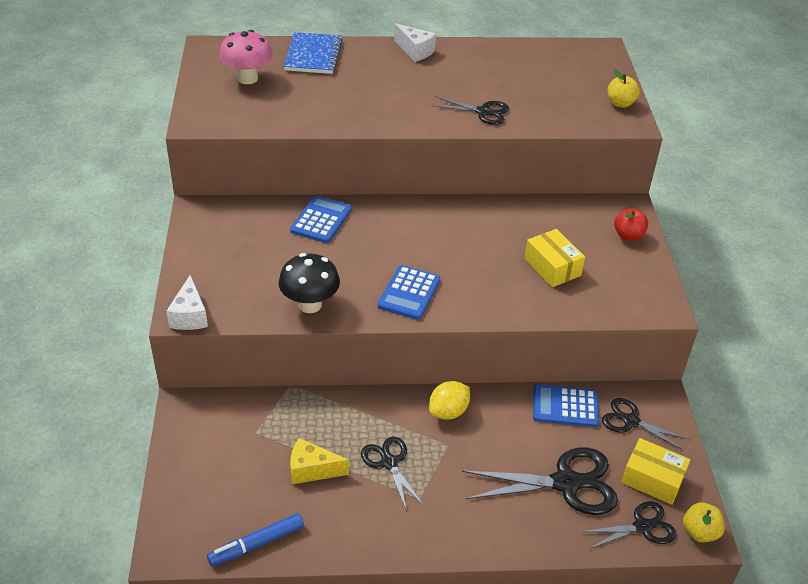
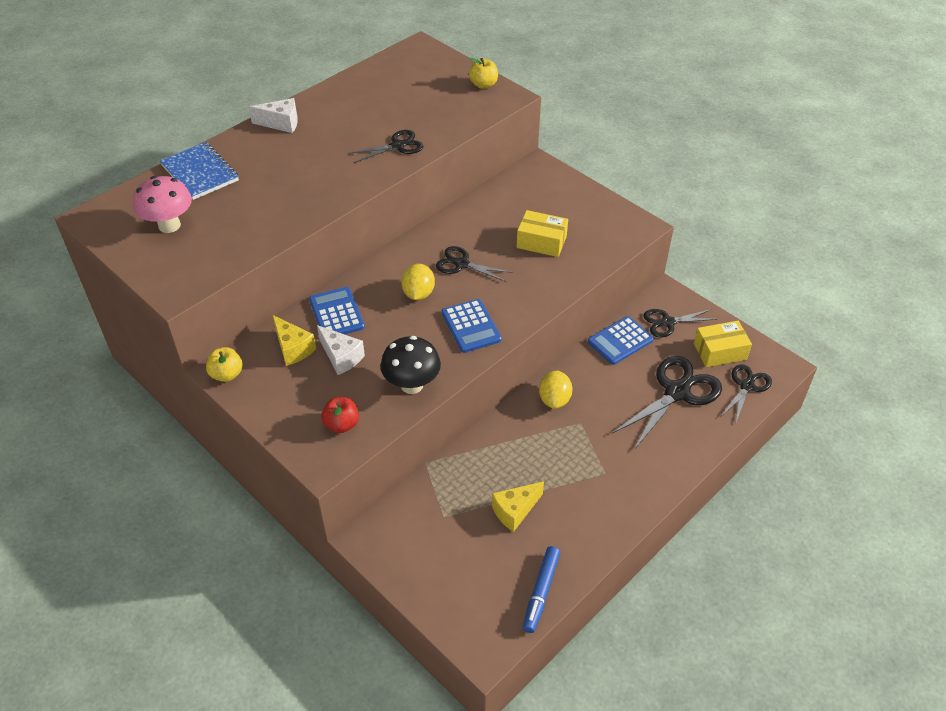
camera: 40 degrees left, 5 degrees up
(189, 315) = (331, 459): white cheese -> white cheese (341, 357)
(261, 225) = (293, 348): none -> yellow cheese
(389, 463) = (558, 464): black scissors -> black scissors (461, 264)
(399, 244) = (418, 293): none -> yellow lemon
(628, 235) = (562, 187): red apple -> red apple (342, 424)
(699, 532) = (778, 365): yellow apple -> yellow apple (227, 374)

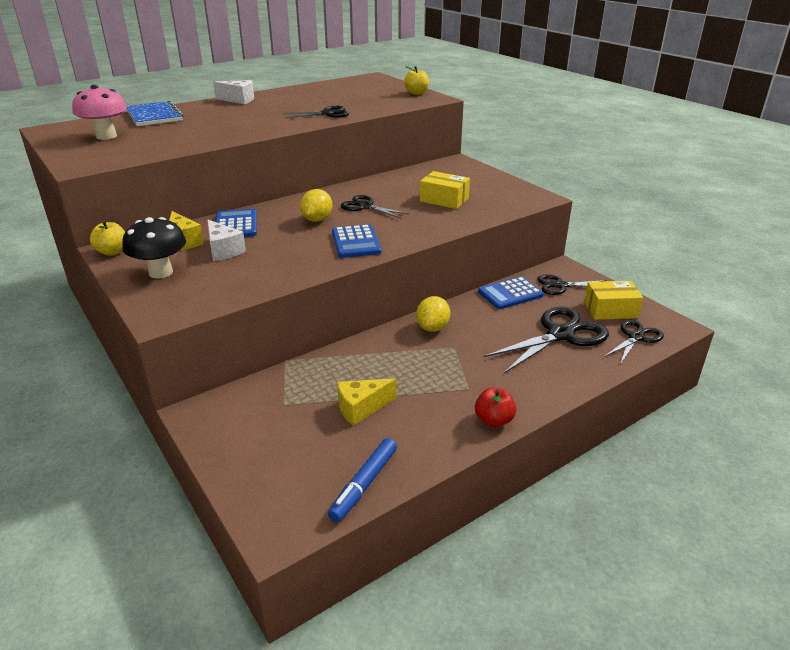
camera: 10 degrees right, 15 degrees down
(342, 424) = (196, 292): red apple -> red apple (494, 420)
(412, 385) = (280, 273): black mushroom -> black mushroom (161, 272)

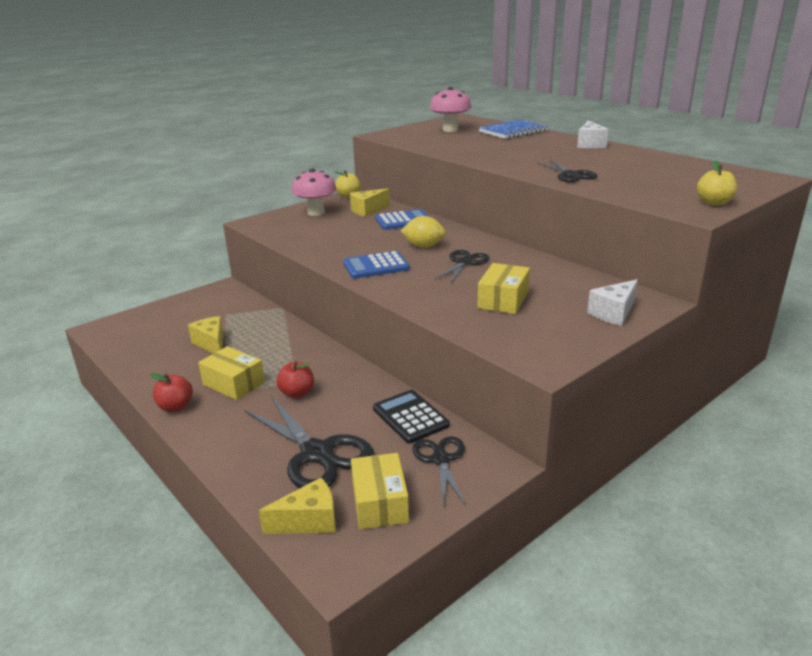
camera: 85 degrees right, 5 degrees down
(161, 272) = (316, 212): black mushroom -> pink mushroom
(223, 250) = (353, 224): white cheese -> white cheese (614, 313)
(364, 484) = (125, 353): blue marker -> none
(432, 327) = (331, 369): yellow lemon -> none
(452, 385) = (234, 383): none -> yellow box
(473, 346) = (297, 393): none -> red apple
(510, 294) = (410, 417): blue calculator -> black calculator
(636, 337) = (309, 521): black scissors -> yellow cheese

